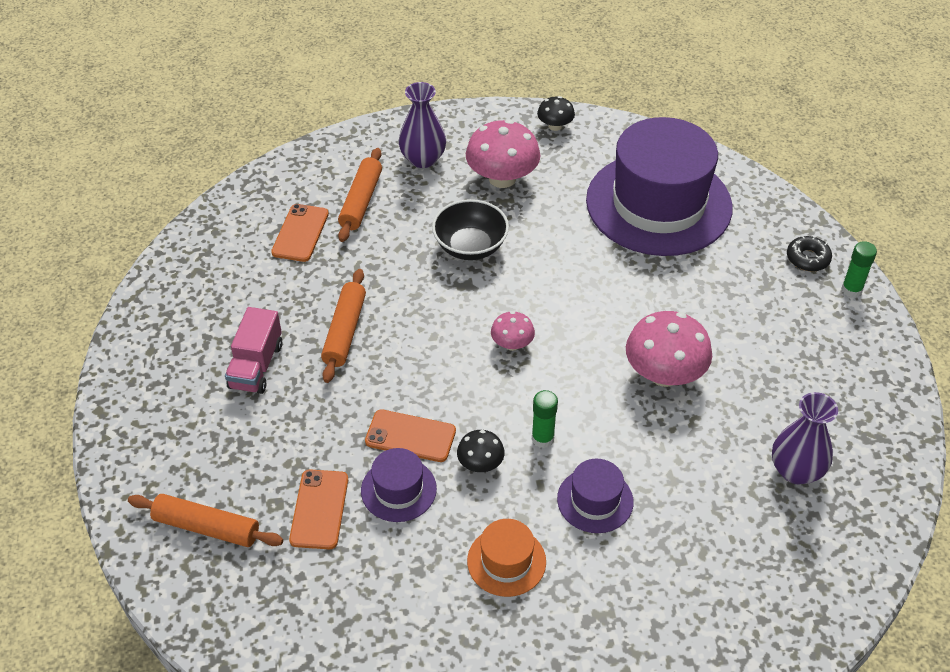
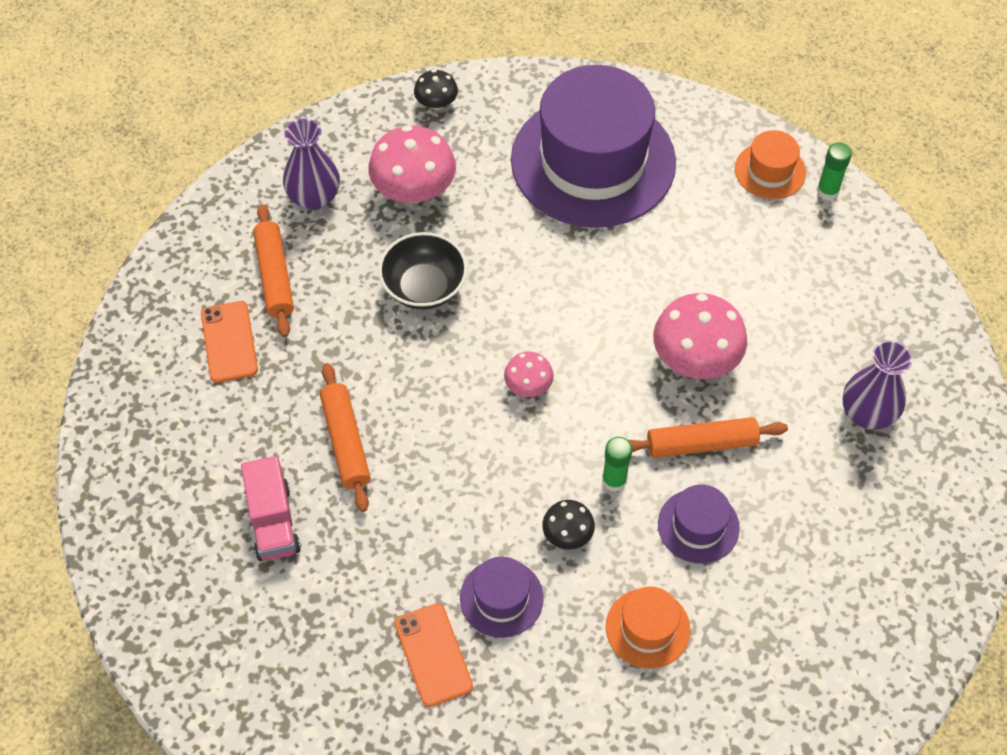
camera: 25 degrees left, 10 degrees up
(206, 527) = (328, 726): orange rolling pin -> orange rolling pin (701, 444)
(410, 436) = (481, 534): orange phone -> none
(807, 258) = (770, 171): black donut -> orange hat

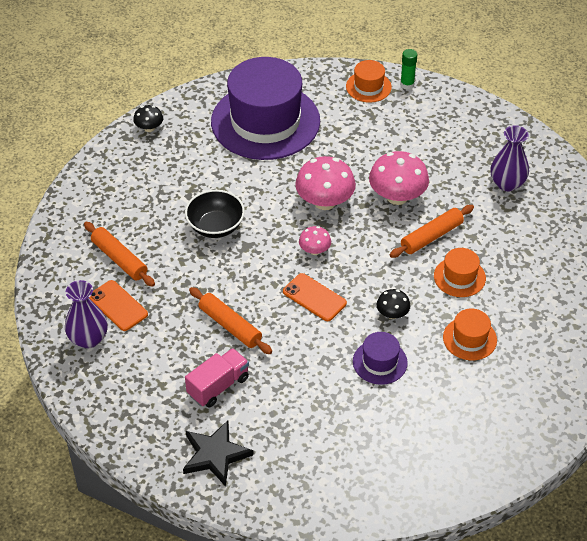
camera: 30 degrees left, 10 degrees down
(204, 618) = (215, 455): none -> black star
(273, 521) = (218, 386): pink truck -> pink truck turned 90 degrees counterclockwise
(314, 197) = (112, 207): purple vase -> purple vase (88, 339)
(414, 190) = (170, 179): pink mushroom -> pink mushroom (325, 202)
(433, 655) = (363, 408): orange phone -> orange phone (314, 297)
(614, 480) = (398, 276): green glue stick -> none
(698, 526) = (459, 277): purple hat -> orange hat

